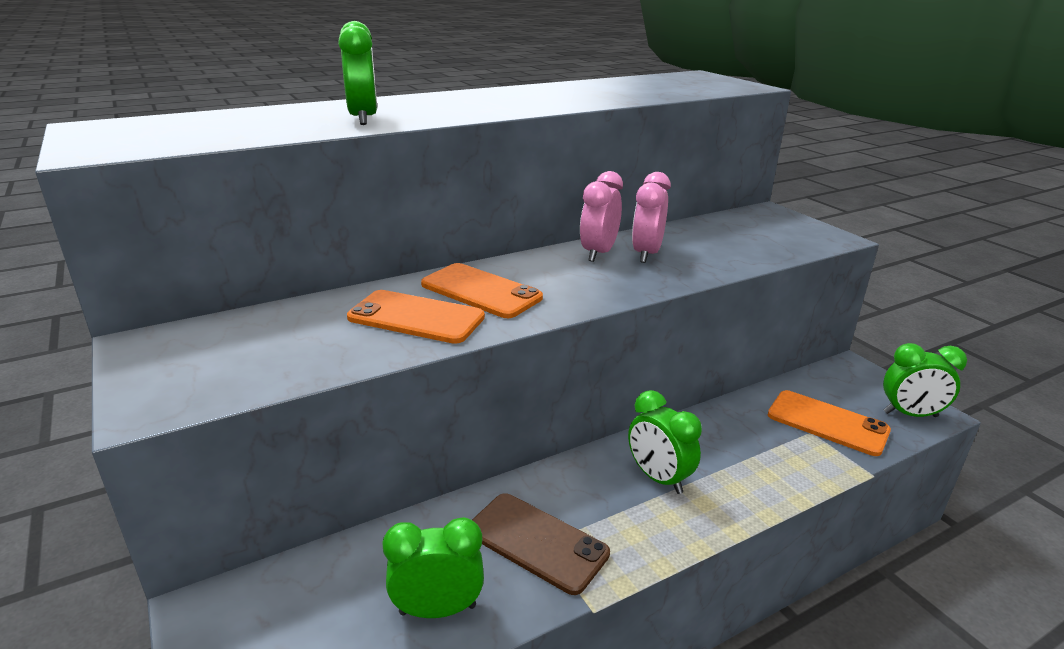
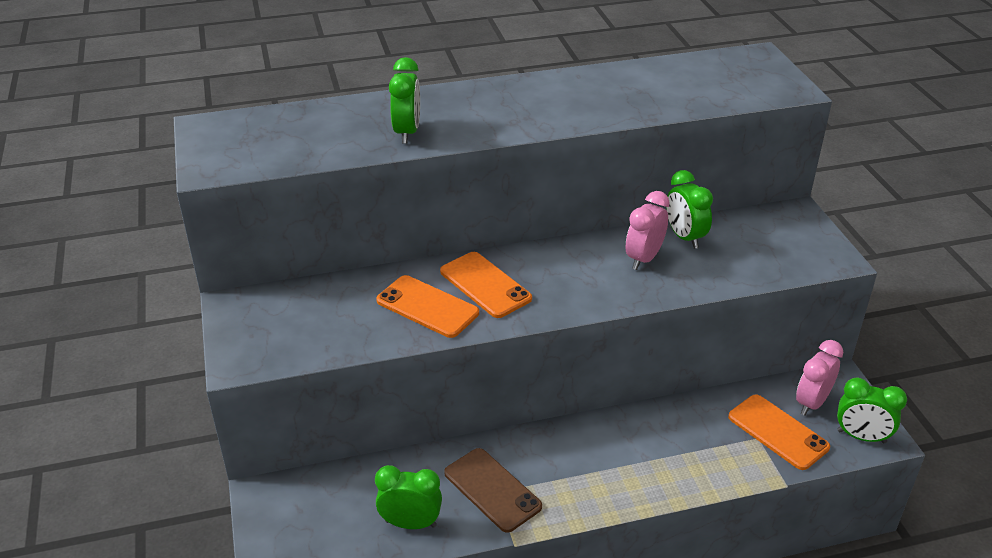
camera: 15 degrees right, 10 degrees up
(598, 253) = (601, 252): pink clock -> pink clock (811, 403)
(658, 478) = (605, 456): green clock -> green clock (684, 237)

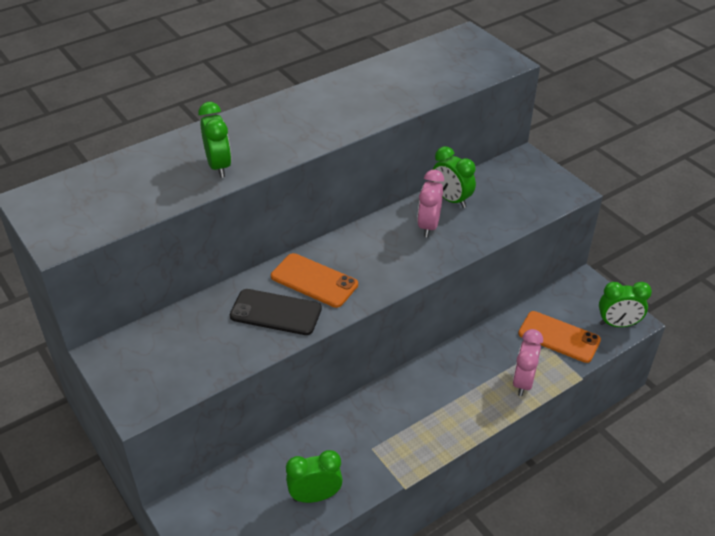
camera: 20 degrees left, 5 degrees up
(427, 307) = (276, 312): orange phone -> black phone
(492, 490) = (367, 448): brown phone -> none
(811, 403) = (573, 306): pink clock -> pink clock (523, 382)

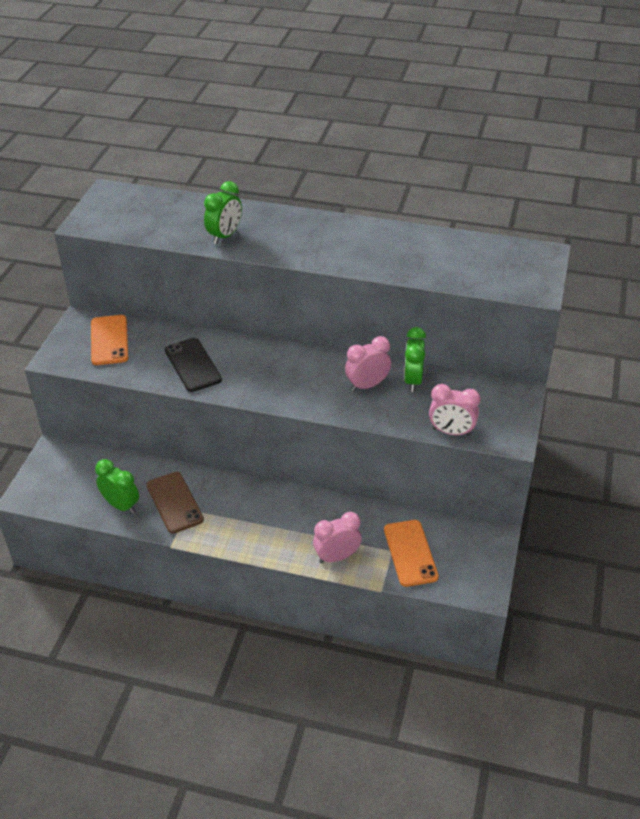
camera: 50 degrees right, 0 degrees up
(314, 281) = (242, 364): orange phone -> orange phone (109, 340)
(353, 453) = (174, 502): none -> brown phone
(531, 215) = (451, 432): none -> pink clock
(617, 324) = (469, 583): green clock -> none

